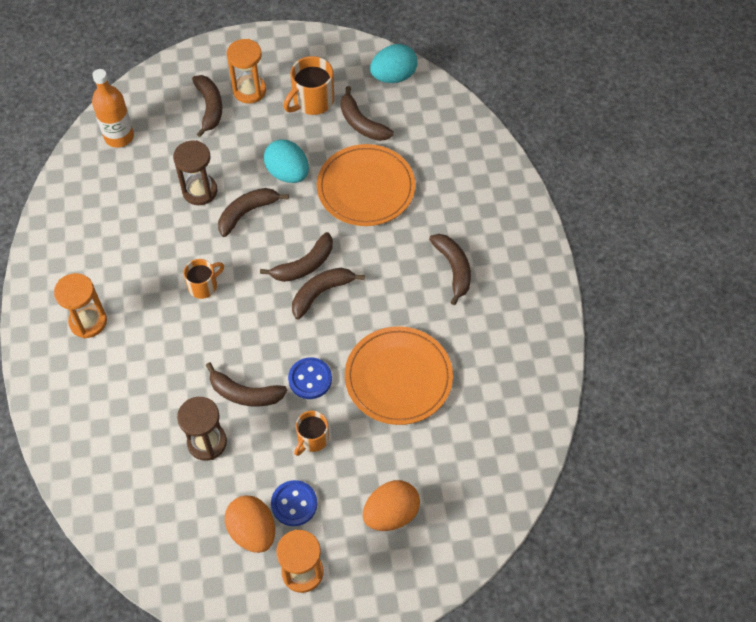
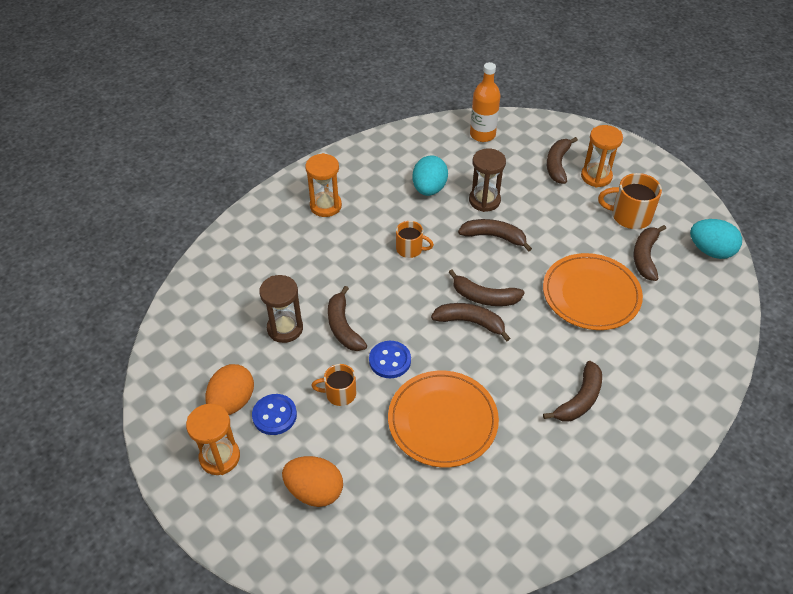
camera: 55 degrees right, 10 degrees down
(210, 107) = (557, 164): brown banana -> brown banana turned 150 degrees clockwise
(288, 173) = (552, 239): turquoise egg -> turquoise egg (429, 189)

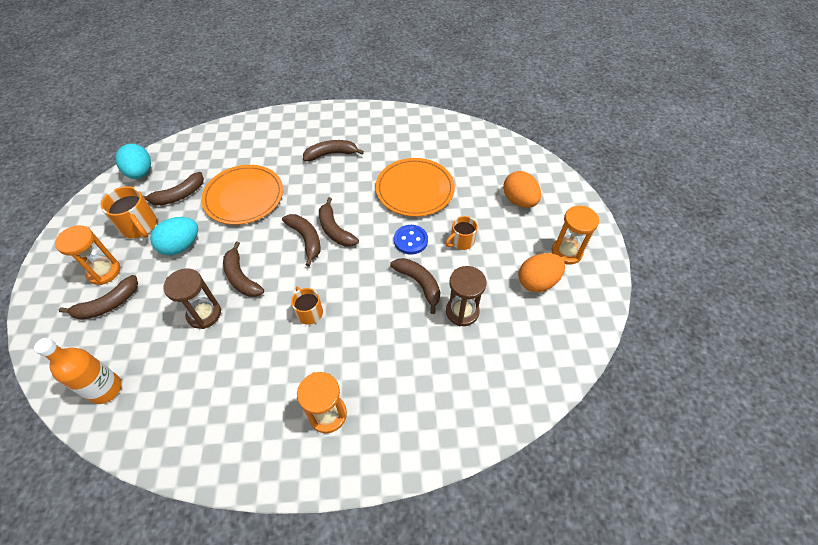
camera: 140 degrees left, 5 degrees up
(274, 415) = (514, 255): blue button -> none
(339, 393) = (461, 241): orange mug -> orange mug turned 105 degrees clockwise
(343, 327) = (419, 284): brown banana -> brown banana turned 60 degrees counterclockwise
(429, 189) = (227, 361): turquoise egg -> turquoise egg (181, 246)

